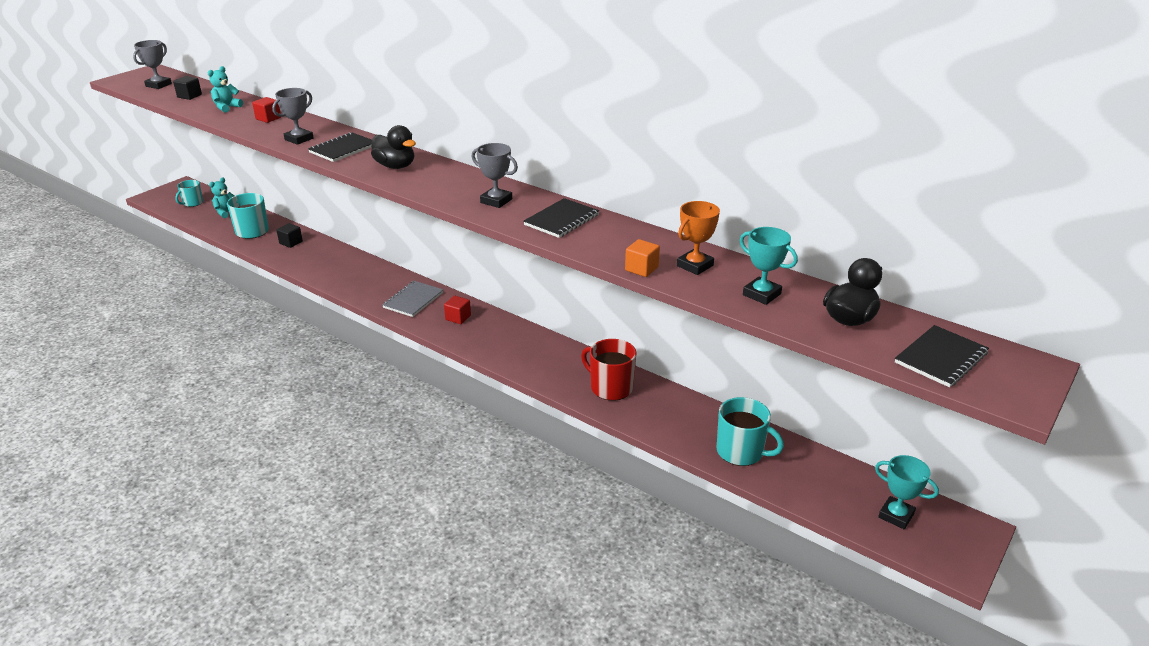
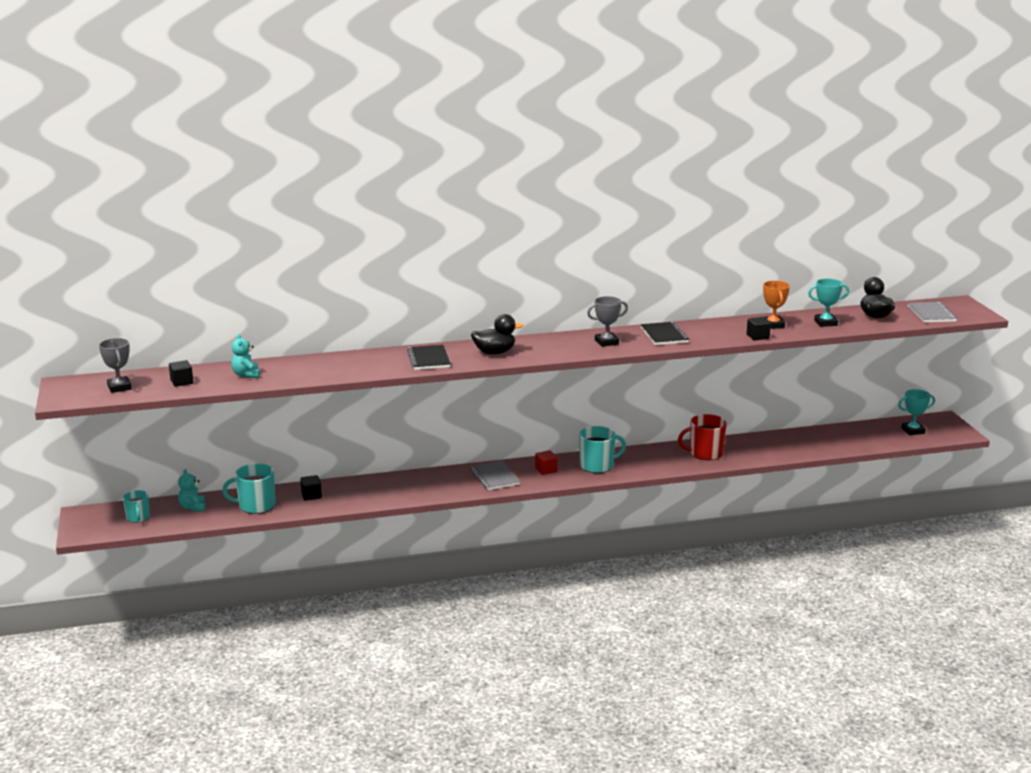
camera: 50 degrees left, 10 degrees down
(268, 118) = (307, 367): red cube -> none
(299, 139) = (378, 367): grey trophy -> none
(641, 269) = (757, 337): orange cube -> black cube
(741, 452) = (816, 444): turquoise mug -> turquoise mug (597, 466)
(940, 358) = (931, 314): black notebook -> grey notebook

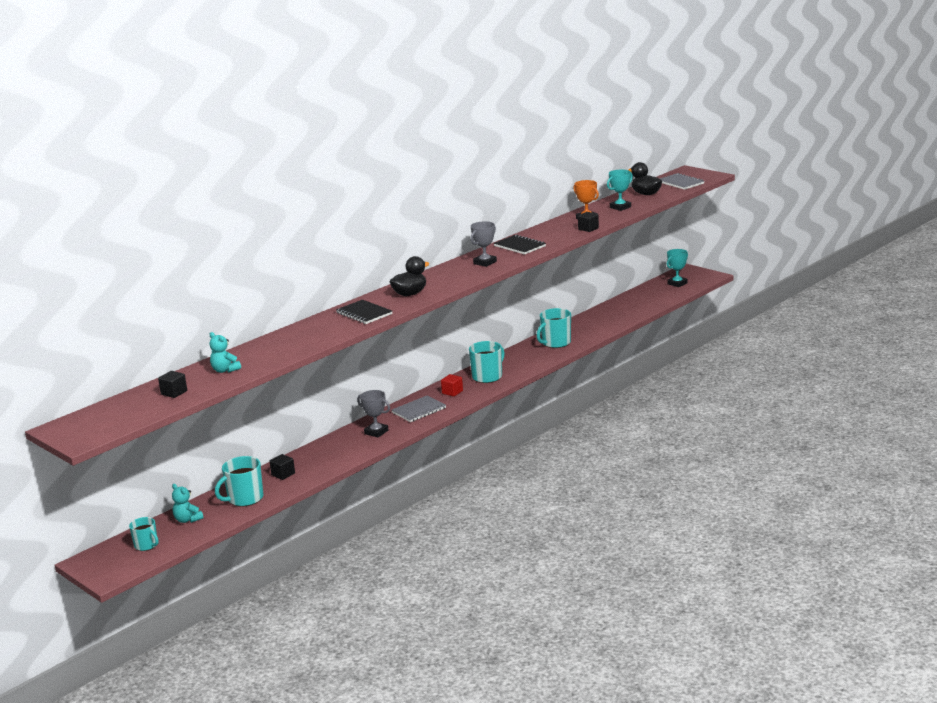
camera: 30 degrees left, 0 degrees up
(119, 387) = (121, 414): grey trophy -> grey trophy (376, 432)
(495, 477) = (419, 410): grey notebook -> grey notebook turned 75 degrees counterclockwise
(705, 453) = (555, 343): red mug -> turquoise mug

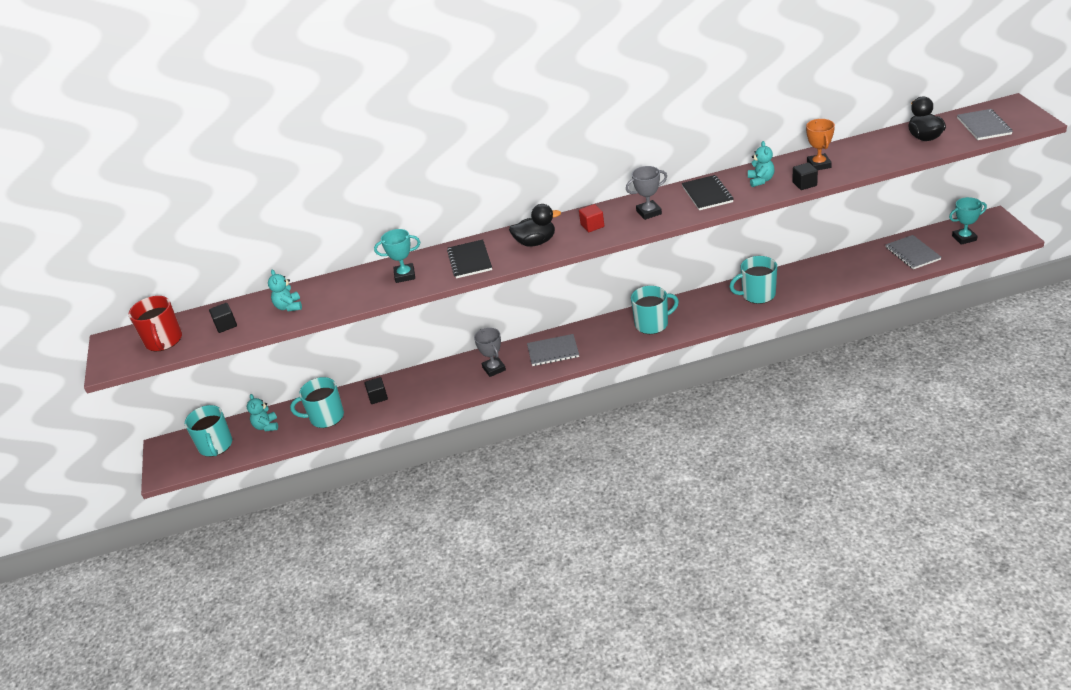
camera: 35 degrees right, 15 degrees up
(119, 415) = (164, 341): none -> red mug
(146, 545) = (215, 446): turquoise mug -> turquoise mug, size x1.58
(452, 392) = (602, 336): red cube -> red cube (592, 226)
(552, 233) = (760, 180): none -> turquoise teddy bear
(620, 207) = (873, 154): turquoise trophy -> turquoise trophy (405, 275)
(649, 298) = (912, 253): none -> grey notebook

